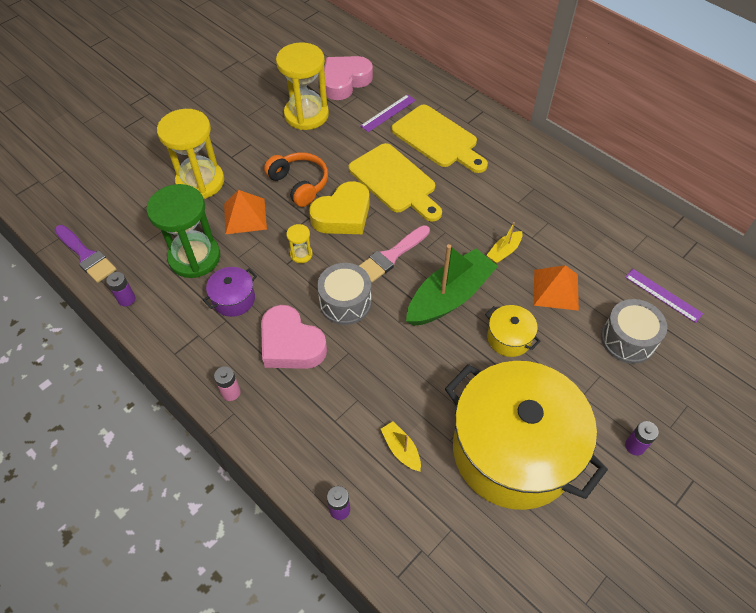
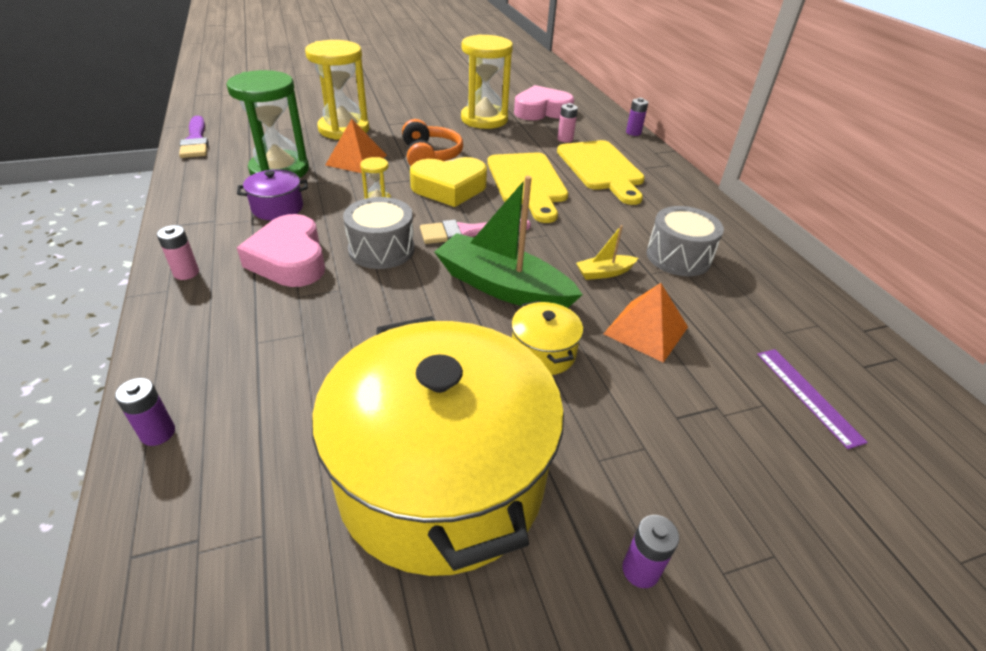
camera: 25 degrees right, 15 degrees down
(126, 299) = (188, 176): purple battery -> purple battery (633, 132)
(388, 113) = (565, 139): purple ruler -> pink battery
(401, 449) = (298, 405): yellow boat -> none
(449, 296) = (502, 287): green boat -> green boat turned 135 degrees counterclockwise
(628, 339) = (718, 424): grey drum -> grey drum (678, 257)

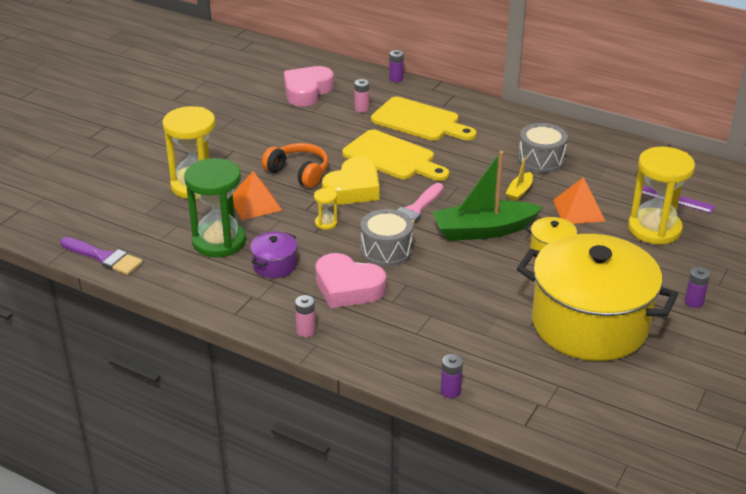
camera: 40 degrees left, 5 degrees down
(484, 119) = (280, 121): yellow hourglass -> yellow hourglass (654, 229)

